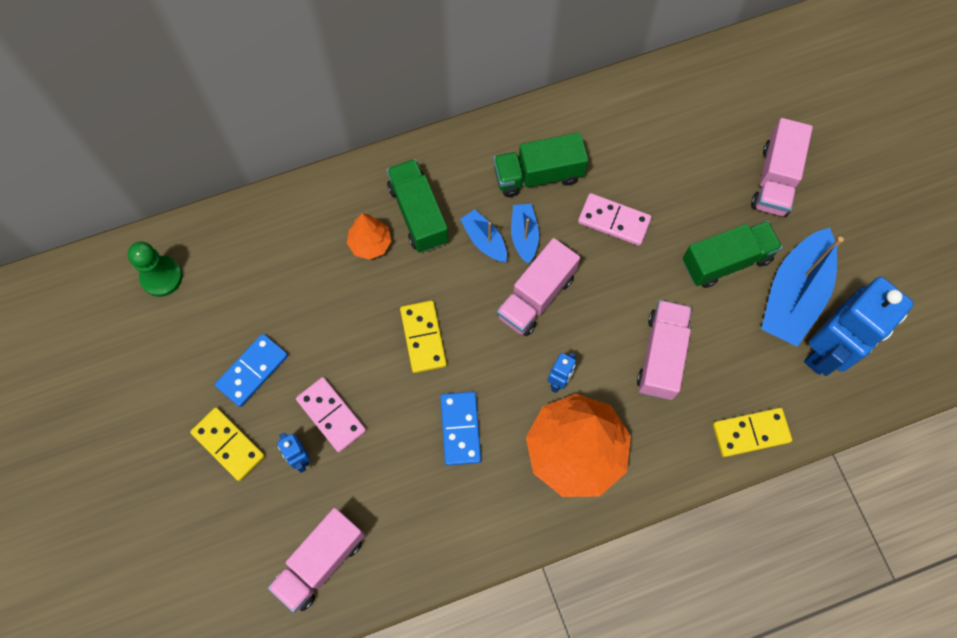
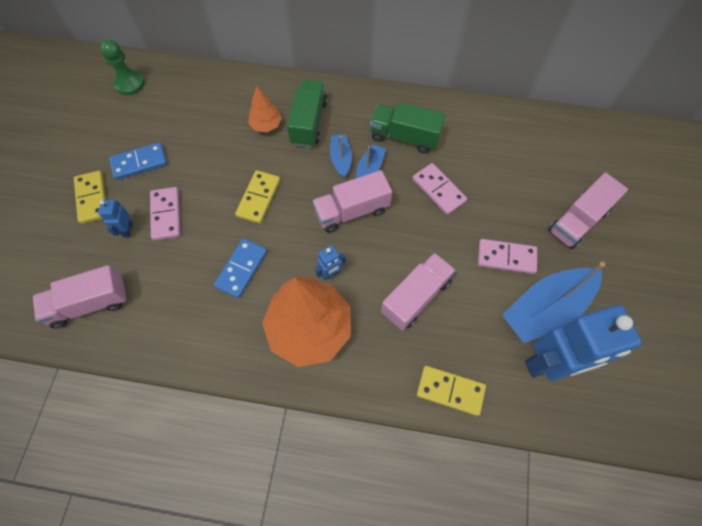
camera: 30 degrees right, 5 degrees down
(726, 261) = (506, 257): green truck -> pink domino

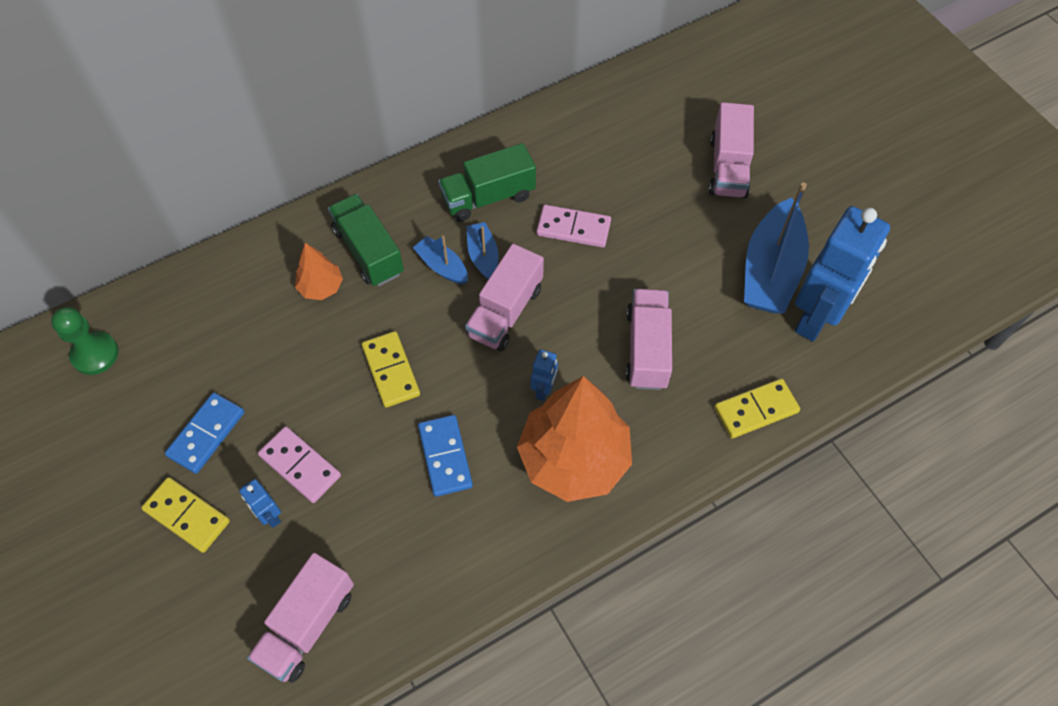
camera: 40 degrees left, 5 degrees down
(506, 257) = (695, 249): pink domino -> none

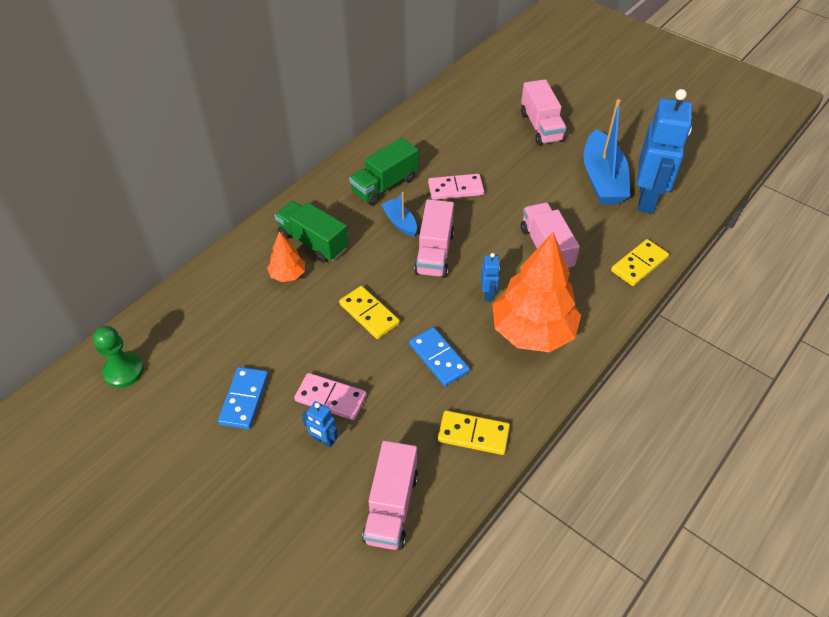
camera: 20 degrees left, 10 degrees down
(187, 516) = (255, 461): yellow domino -> yellow domino (473, 434)
(442, 266) = (373, 237): blue boat -> none

